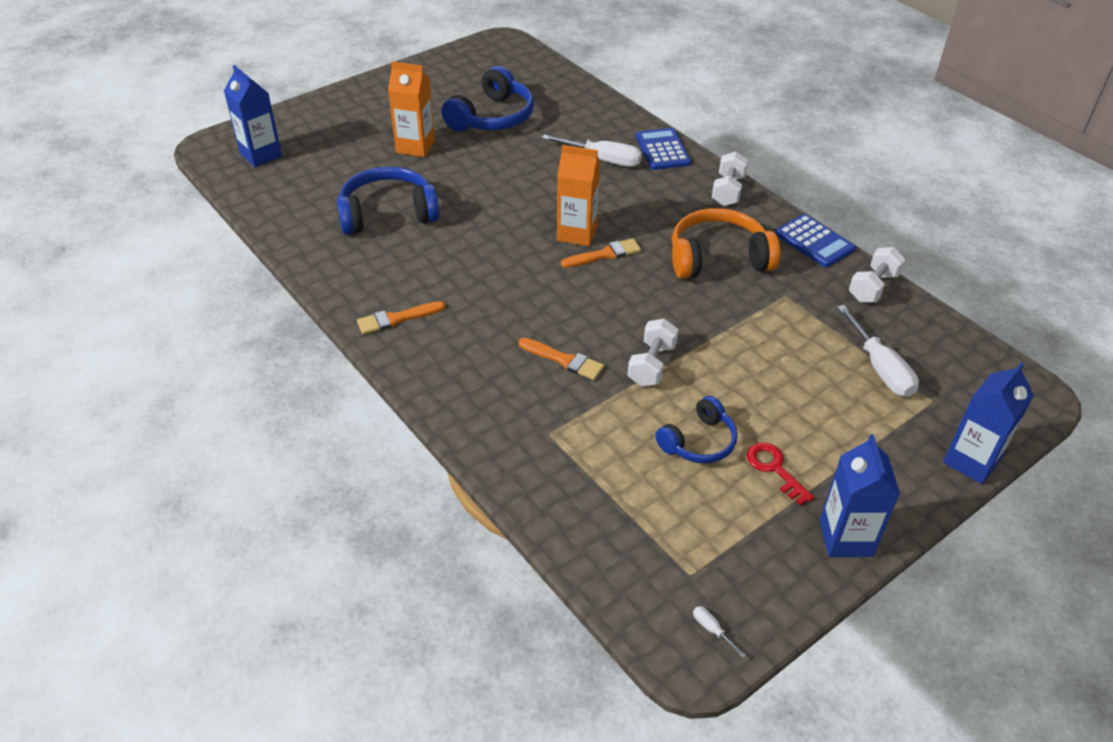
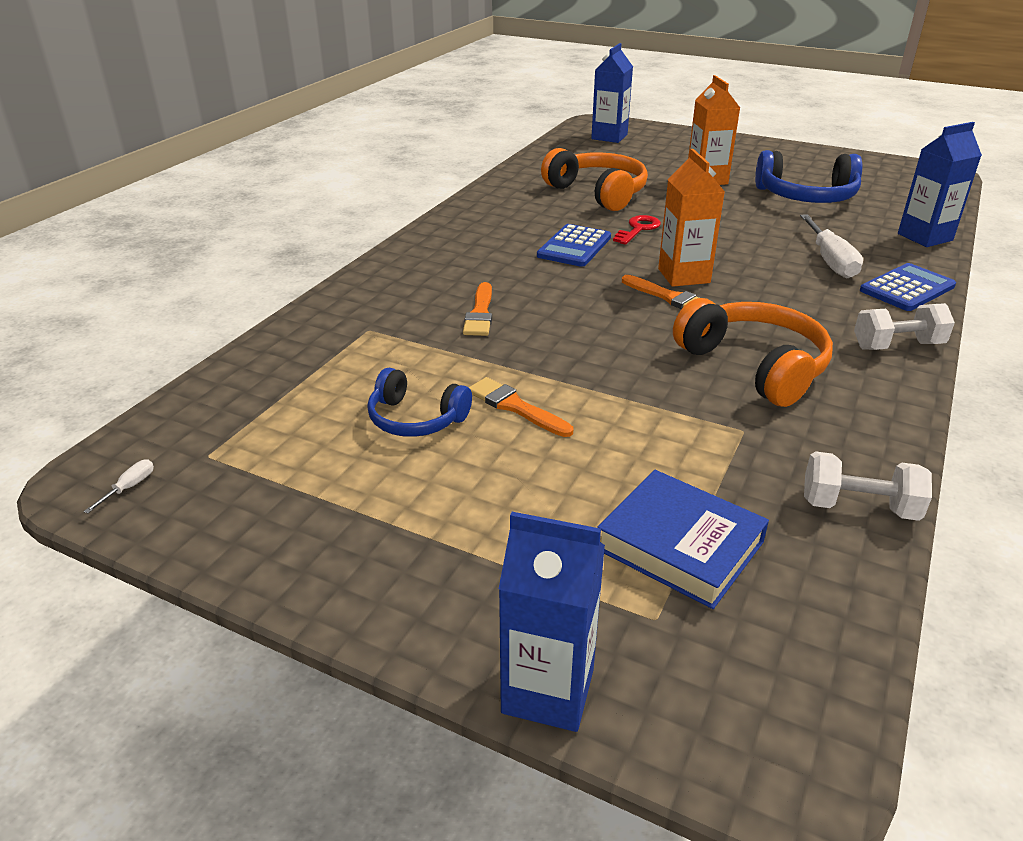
camera: 65 degrees right, 10 degrees down
(388, 214) = (598, 193): blue headphones -> orange headphones
(396, 319) = (464, 229): orange brush -> orange brush (515, 407)
(651, 365) = (517, 363): white dumbbell -> none
(774, 469) = (405, 484): red key -> red key (638, 229)
(814, 241) = (891, 433): blue calculator -> blue calculator (574, 247)
(845, 538) = (311, 570): blue carton -> blue carton (925, 237)
(879, 368) = (680, 545): white screwdriver -> blue book

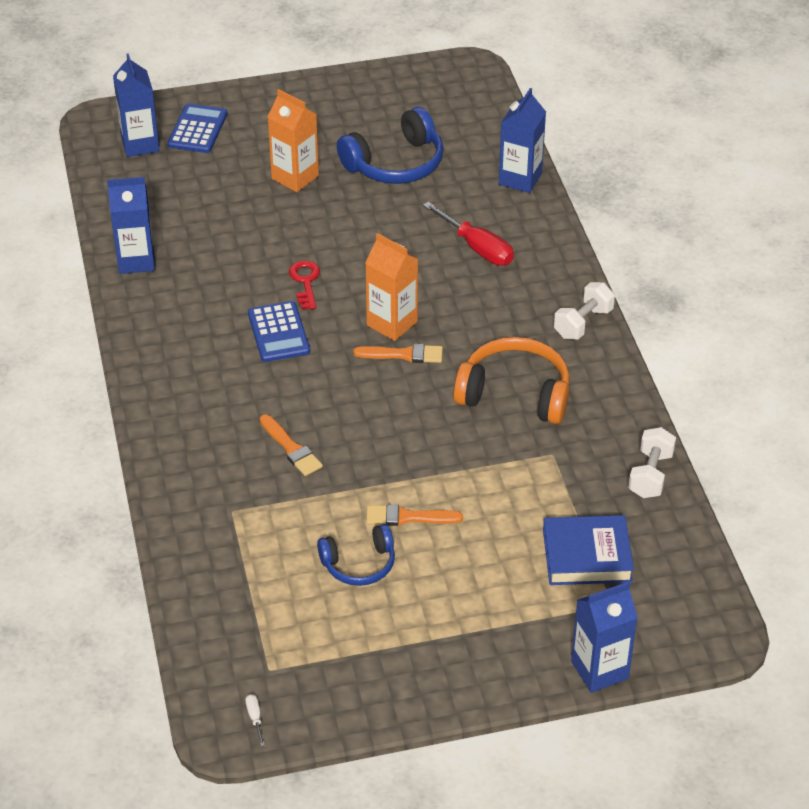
camera: 40 degrees left, 10 degrees up
(522, 180) = (136, 261): none -> blue carton
(598, 193) = (223, 246): orange headphones -> none
(829, 261) = (477, 247): white screwdriver -> red screwdriver
(858, 507) = (650, 475): white dumbbell -> white dumbbell turned 45 degrees counterclockwise
(907, 288) = (549, 254): blue calculator -> blue calculator (197, 129)

